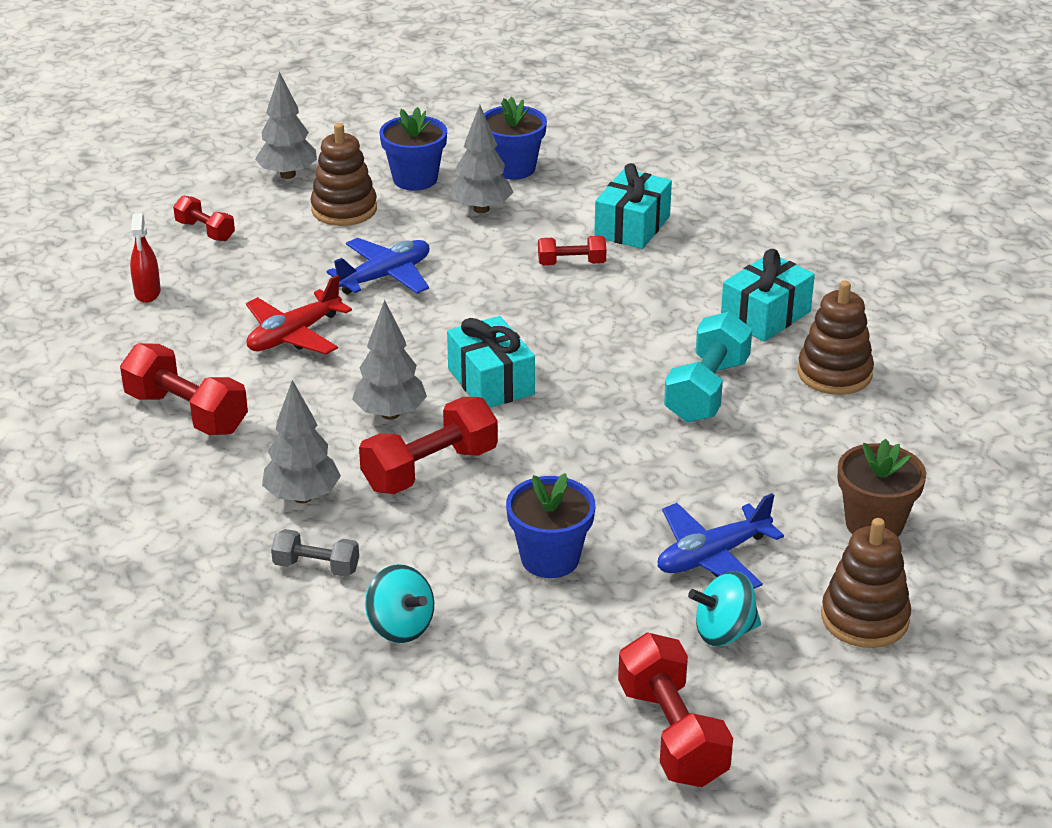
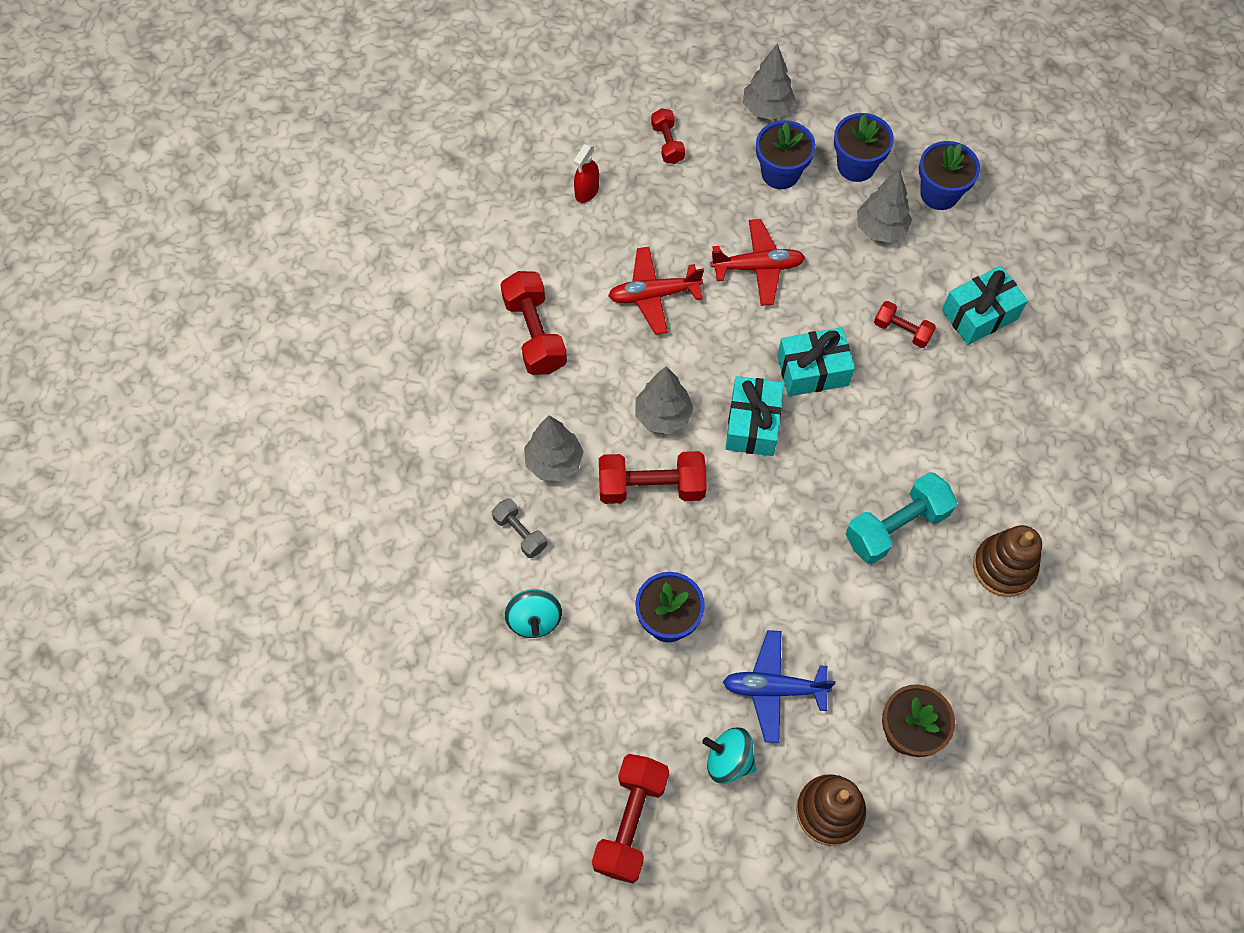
camera: 35 degrees right, 30 degrees up
(344, 209) = (780, 173): brown stacking toy -> blue flower pot
(385, 276) = (758, 267): blue plane -> red plane
(765, 316) = (1002, 474): turquoise gift -> turquoise gift (812, 370)

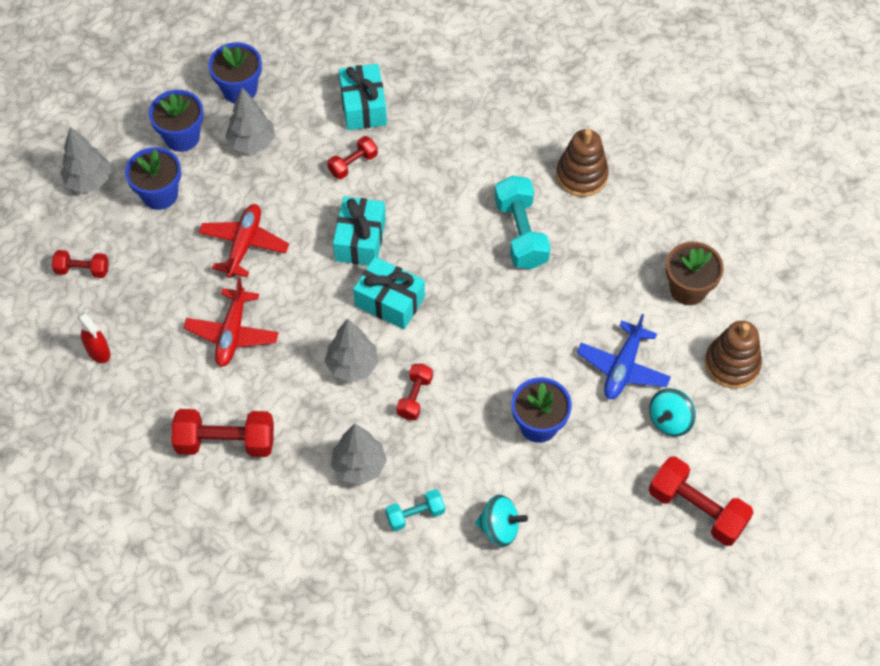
camera: 70 degrees left, 5 degrees down
(520, 533) = (415, 514): grey dumbbell -> turquoise dumbbell
(651, 487) = (414, 397): red dumbbell -> red dumbbell, size x0.57

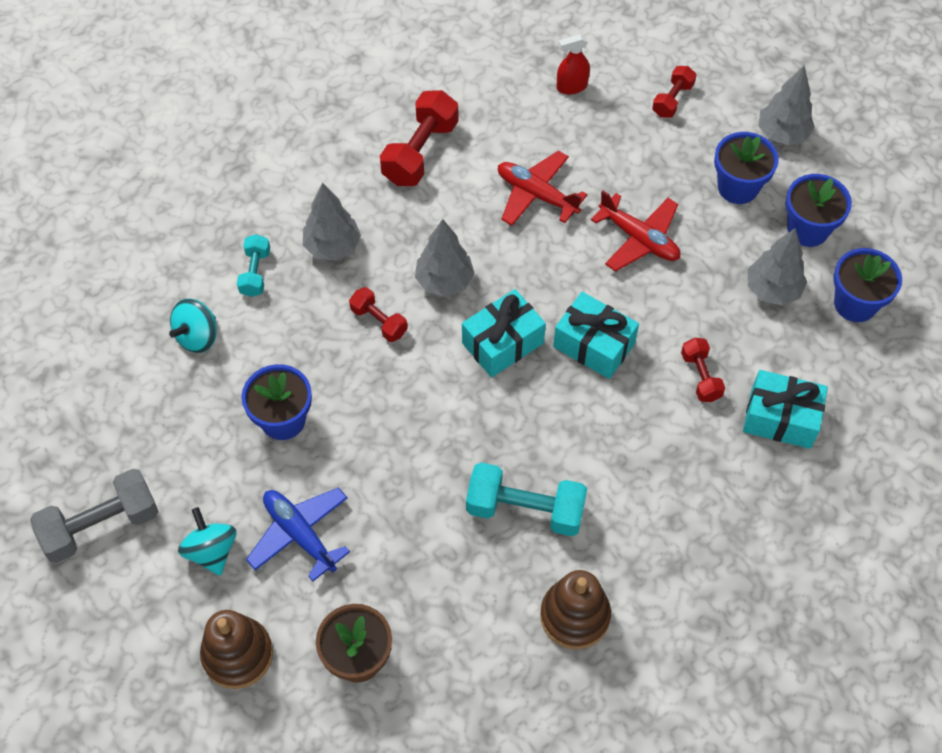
camera: 115 degrees right, 0 degrees up
(697, 509) = (101, 525): red dumbbell -> grey dumbbell

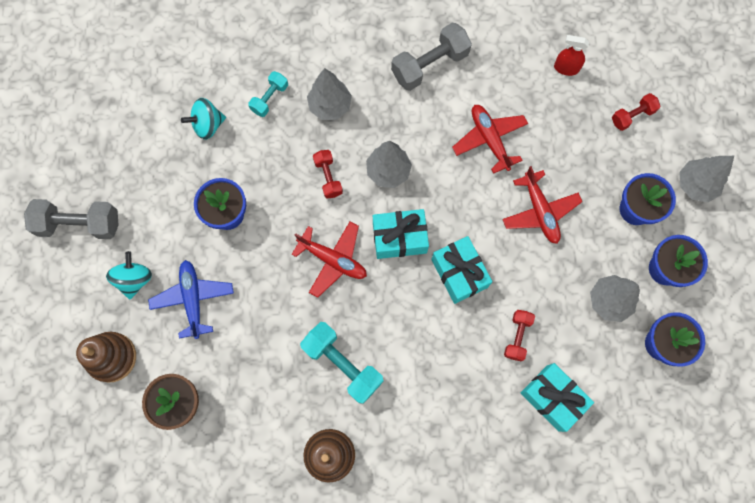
camera: 30 degrees right, 15 degrees up
(420, 152) = (430, 65): red dumbbell -> grey dumbbell
(441, 405) = (333, 260): none -> red plane

